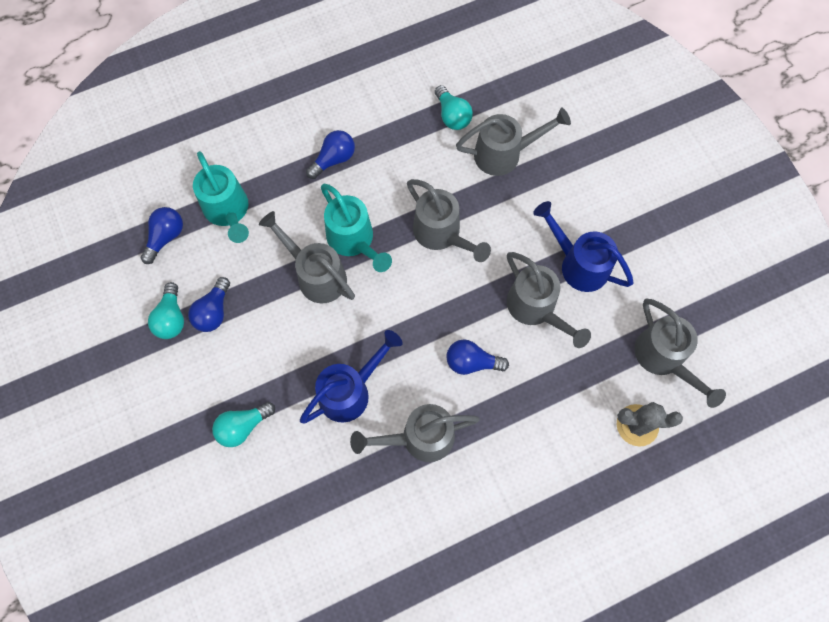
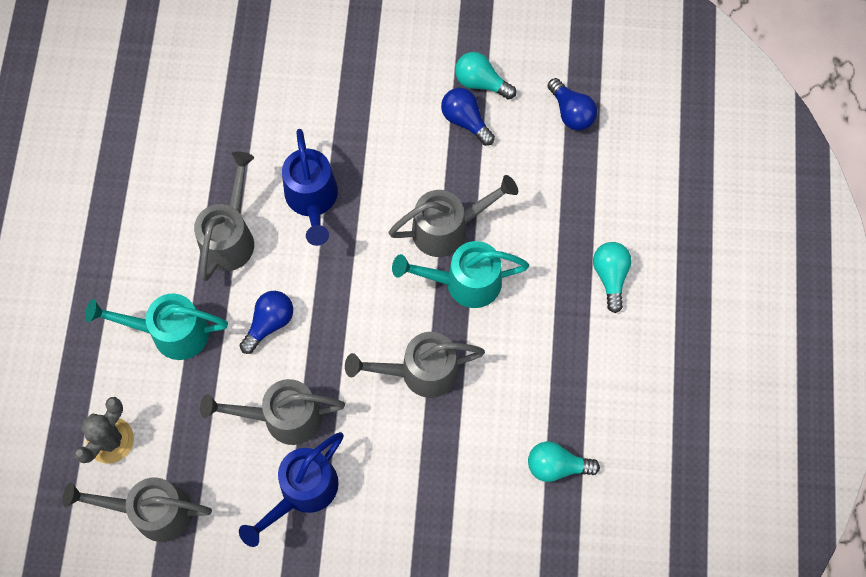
camera: 120 degrees right, 0 degrees up
(228, 211) = (568, 181): turquoise watering can -> turquoise watering can (171, 332)
(243, 426) = (338, 96): turquoise light bulb -> turquoise light bulb (610, 276)
(333, 159) = (571, 311): blue light bulb -> none
(504, 154) = (476, 494): grey watering can -> none
(578, 264) = (302, 491): blue watering can -> blue watering can turned 150 degrees clockwise

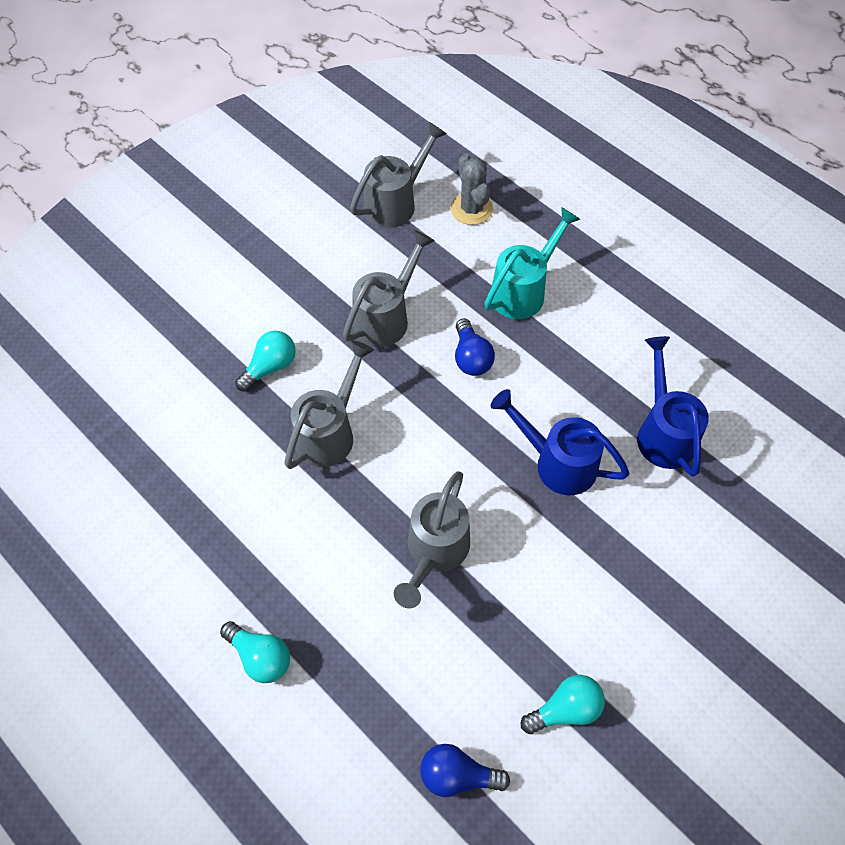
camera: 130 degrees right, 10 degrees down
(230, 237) = (573, 380): grey watering can -> none
(302, 491) = (319, 292): blue watering can -> blue watering can (663, 432)
(464, 282) = (372, 525): turquoise watering can -> none
(465, 120) = (533, 658): blue light bulb -> none
(557, 466) = (157, 471): turquoise light bulb -> turquoise light bulb (270, 367)

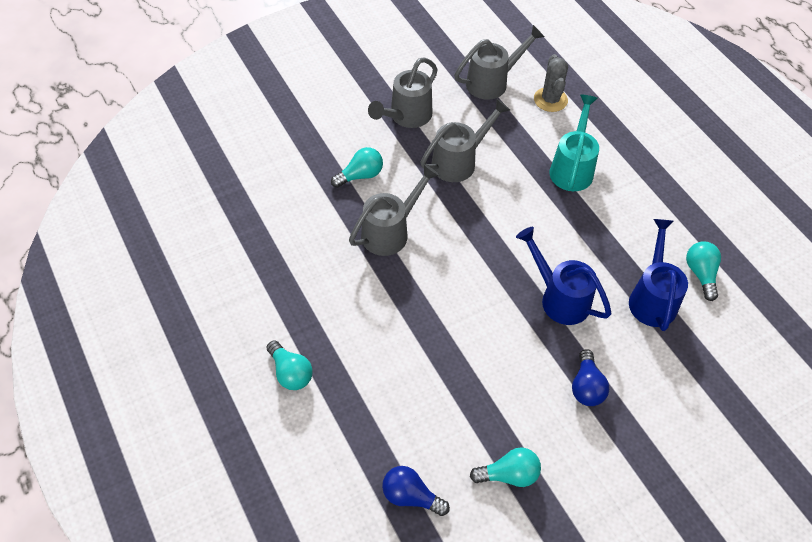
camera: 15 degrees right, 5 degrees down
(435, 551) = (443, 336): grey watering can -> grey watering can (406, 116)
(471, 357) = (516, 206): blue light bulb -> blue light bulb (586, 387)
(523, 291) = (572, 168): turquoise watering can -> turquoise watering can turned 45 degrees counterclockwise
(708, 387) = (701, 274): none -> turquoise light bulb

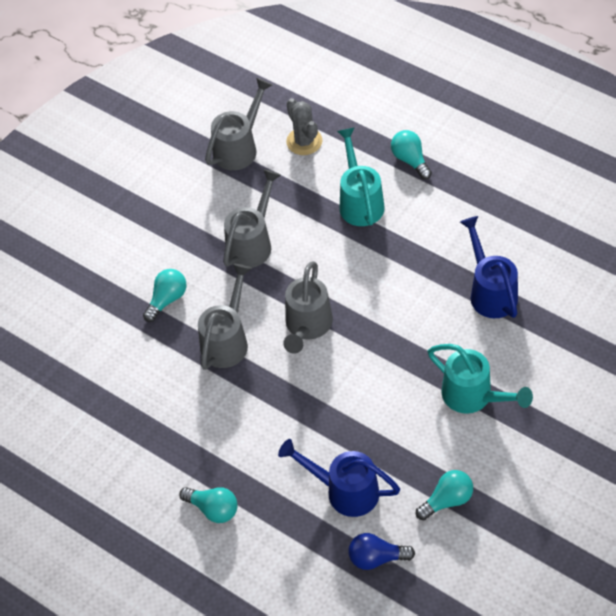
camera: 20 degrees left, 0 degrees up
(406, 116) = (176, 220): grey watering can -> grey watering can (307, 326)
(559, 298) = (411, 330): blue watering can -> blue watering can (345, 491)
(586, 387) = (473, 396): blue light bulb -> turquoise watering can
(701, 274) = (521, 250): turquoise light bulb -> turquoise light bulb (410, 160)

